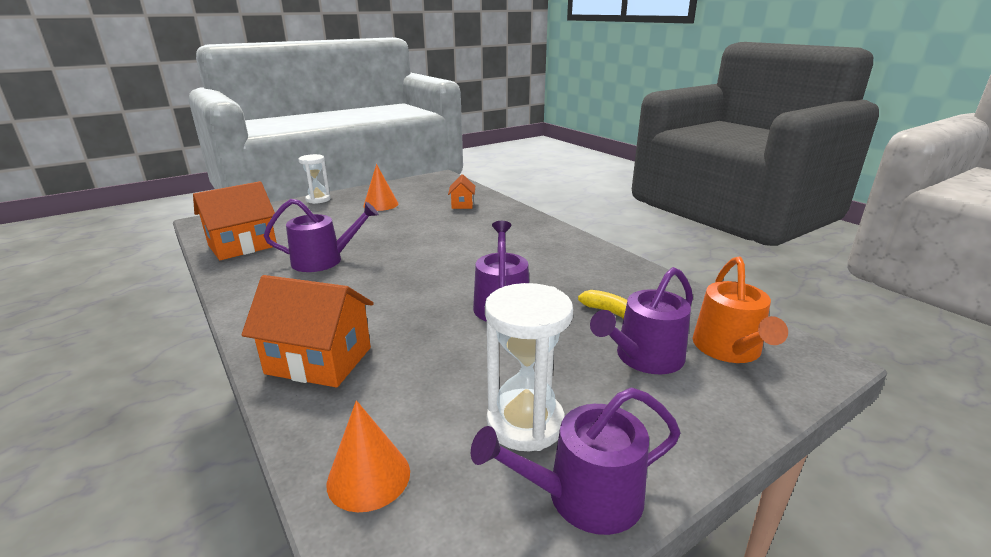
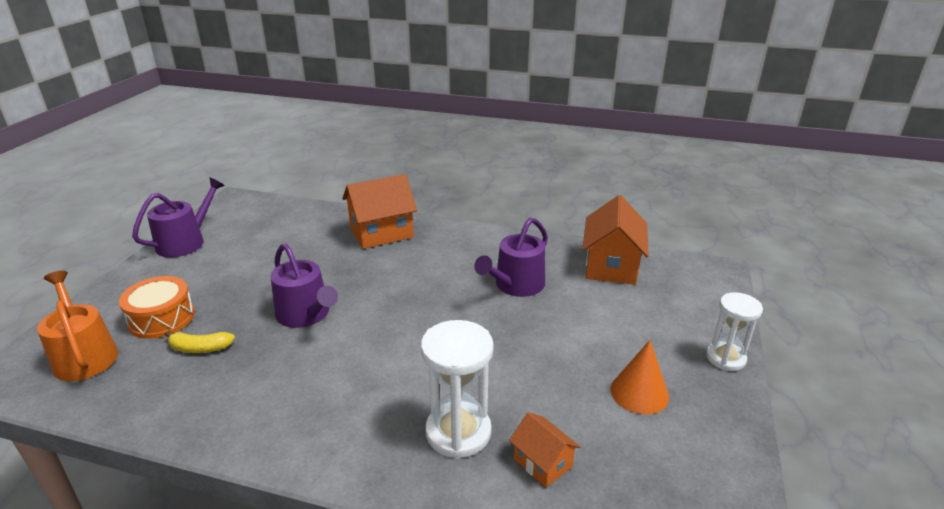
camera: 140 degrees right, 5 degrees up
(368, 477) = (289, 214): orange cone -> none
(525, 423) = (230, 254): white hourglass -> white hourglass (458, 432)
(644, 357) = (162, 318): purple watering can -> orange drum

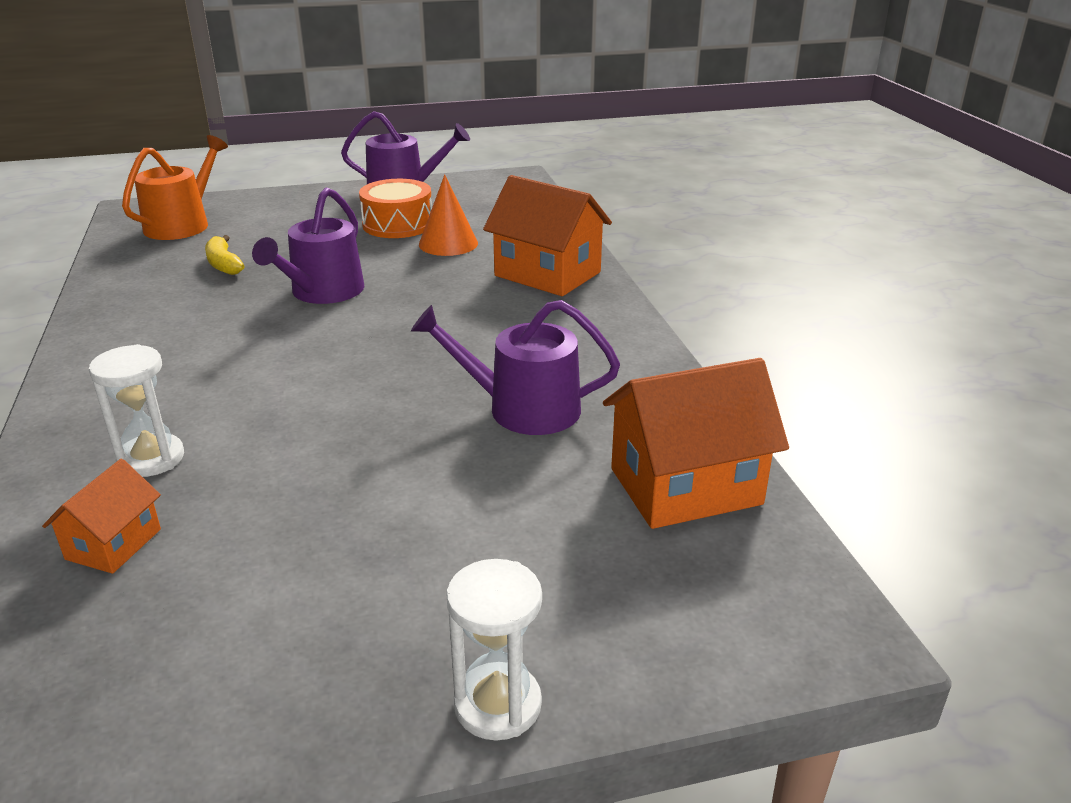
camera: 60 degrees right, 0 degrees up
(162, 318) = (260, 231): orange drum -> orange drum (398, 224)
(458, 432) = (151, 458): white hourglass -> white hourglass, size x0.67
(639, 392) = (319, 605): orange cone -> orange cone (448, 243)

